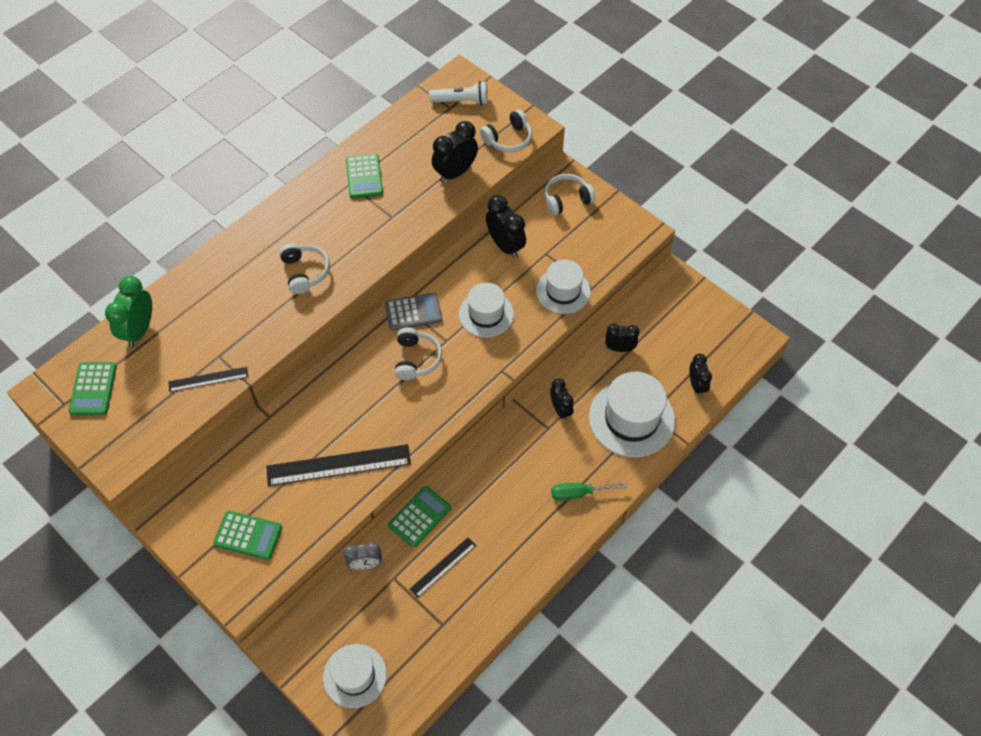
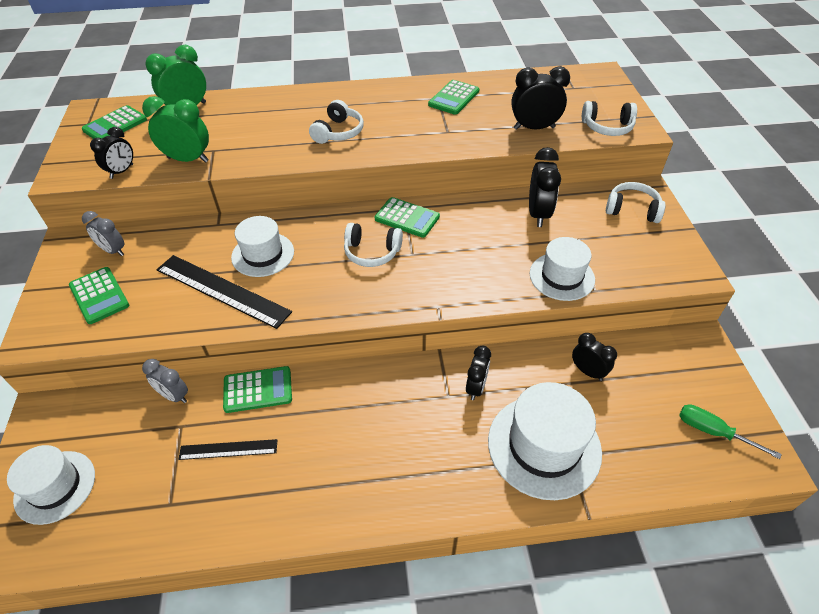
camera: 40 degrees right, 10 degrees down
(208, 379) = (188, 159): black ruler -> green clock
(210, 496) = (113, 250): none -> grey clock
(413, 312) = (407, 218): grey calculator -> green calculator
(416, 359) = (372, 252): white headphones -> white headphones turned 60 degrees clockwise
(462, 101) = (588, 88): white flashlight -> none
(486, 314) = (468, 254): white hat -> white hat (263, 254)
(579, 493) = (420, 480): green screwdriver -> green screwdriver (713, 432)
(696, 385) = (650, 463): black clock -> black clock (122, 171)

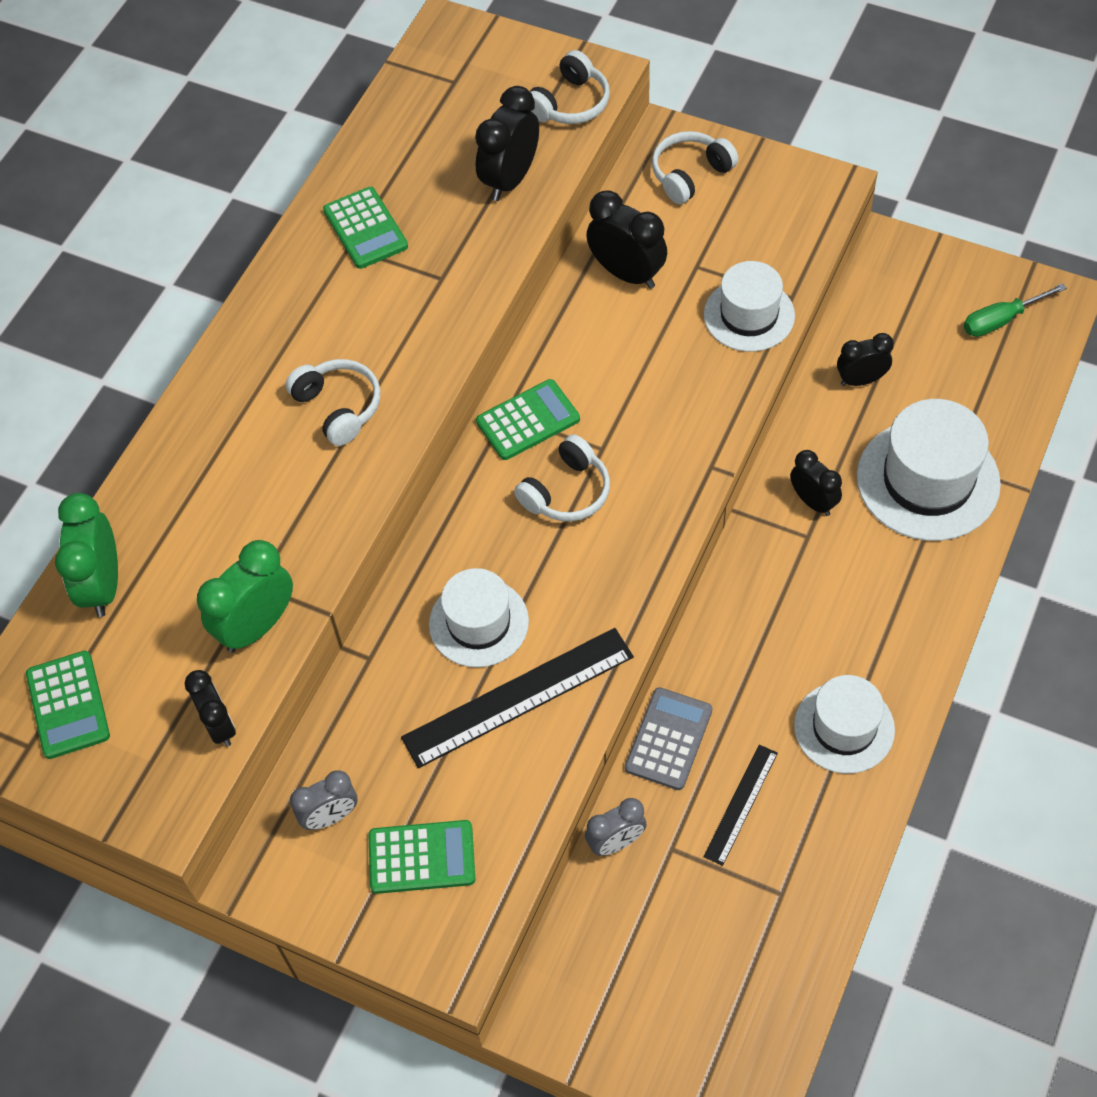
camera: 55 degrees left, 10 degrees up
(55, 486) = (678, 1021): white hat -> white hat (844, 727)
(258, 390) = (669, 739): green calculator -> grey calculator

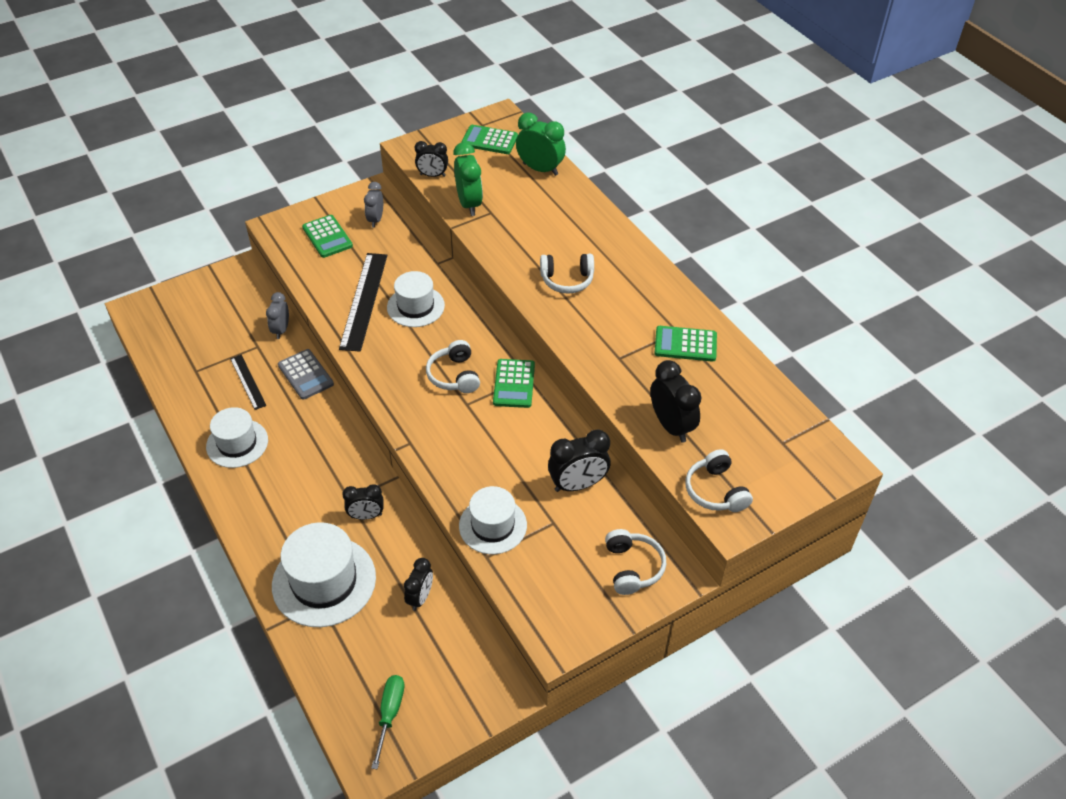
camera: 120 degrees right, 10 degrees down
(421, 857) = (327, 237): green calculator -> green calculator turned 60 degrees counterclockwise

